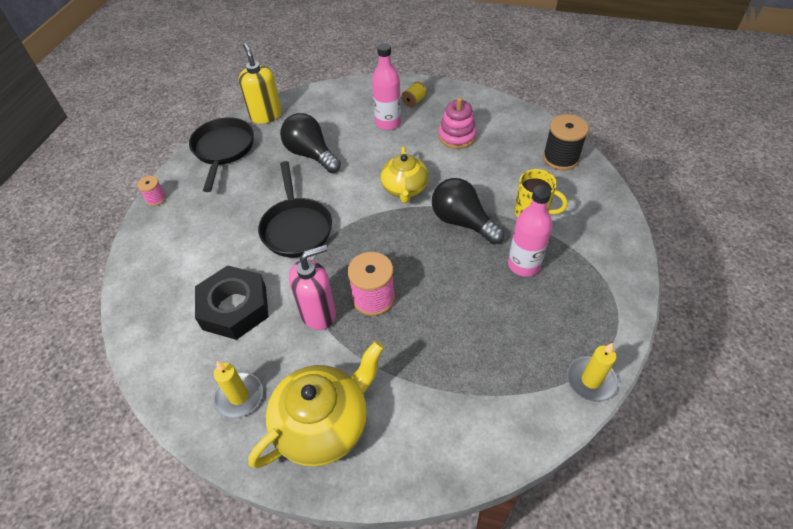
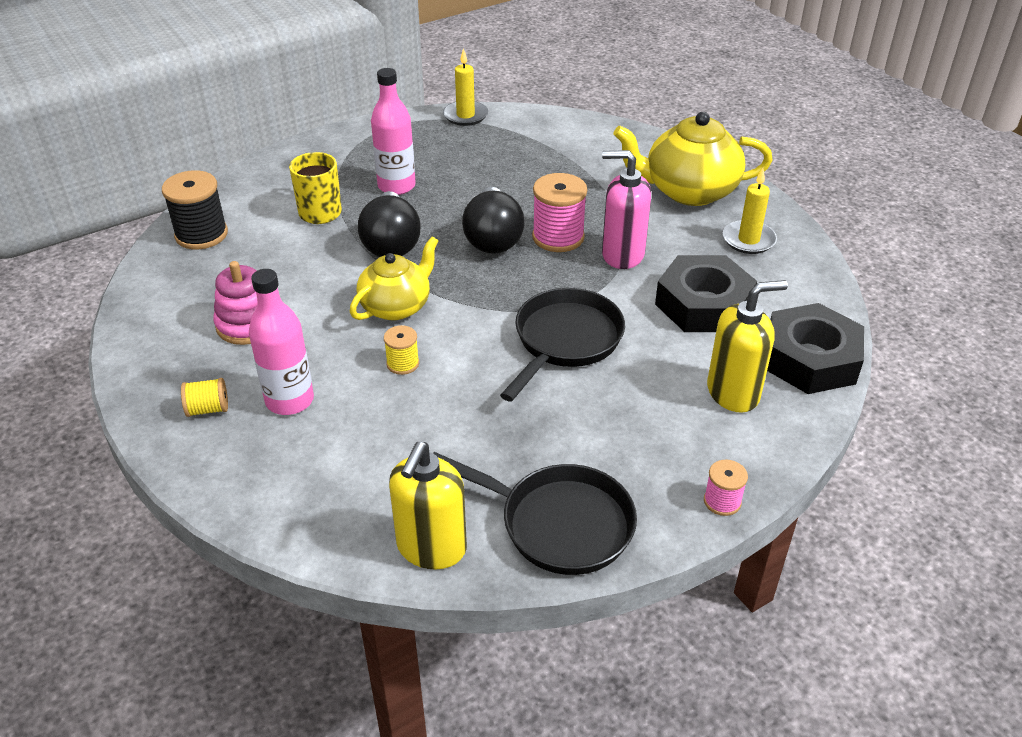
camera: 140 degrees left, 10 degrees down
(143, 310) = (810, 359): none -> black nut
(180, 256) = (733, 393): none -> yellow soap dispenser
(223, 150) = (558, 524): black pan -> black pan turned 105 degrees counterclockwise
(311, 154) = (445, 424): black light bulb -> black light bulb (493, 238)
(362, 165) = (403, 363): none -> yellow spool

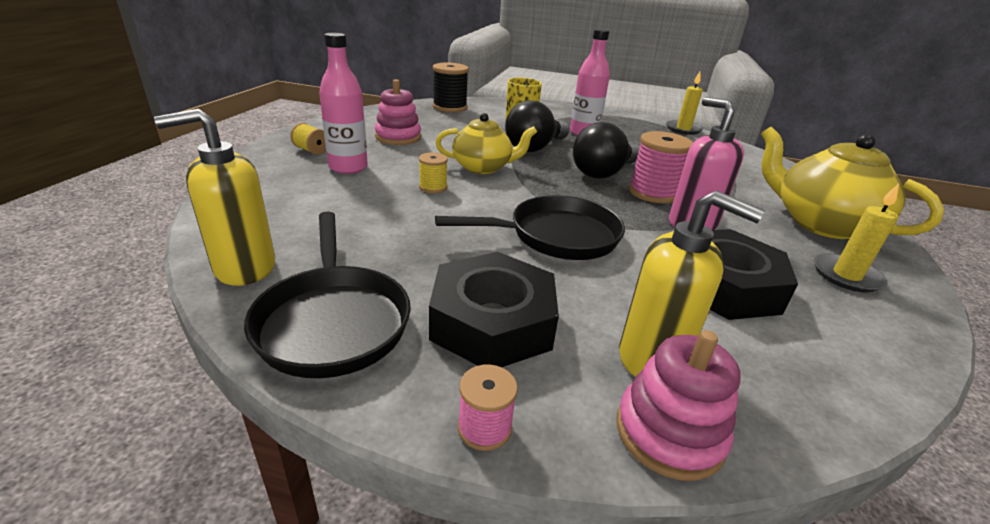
camera: 45 degrees right, 10 degrees down
(788, 430) = (669, 433): none -> pink stacking toy
(810, 359) = (799, 395): black nut -> black nut (492, 322)

